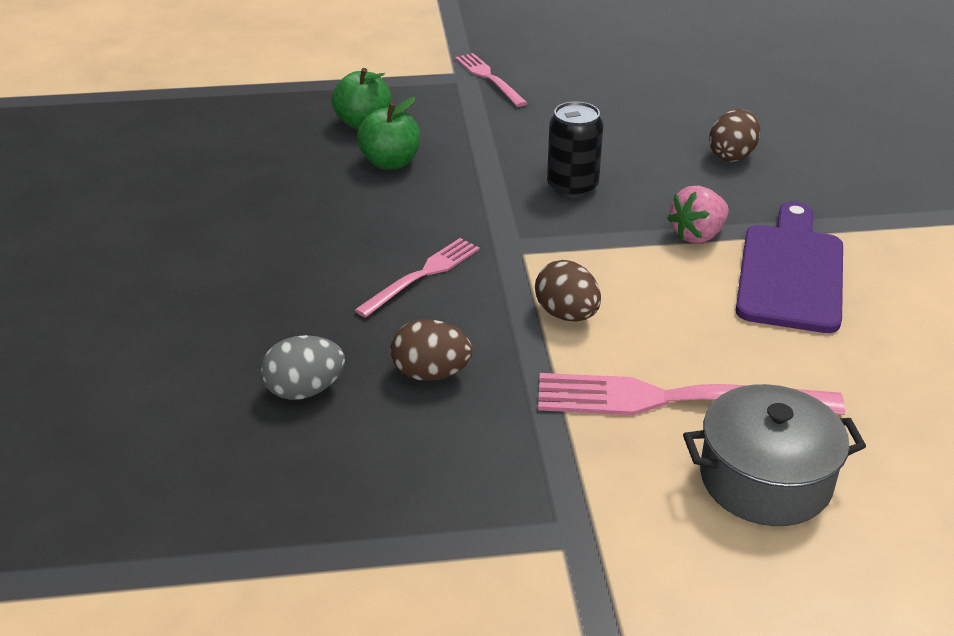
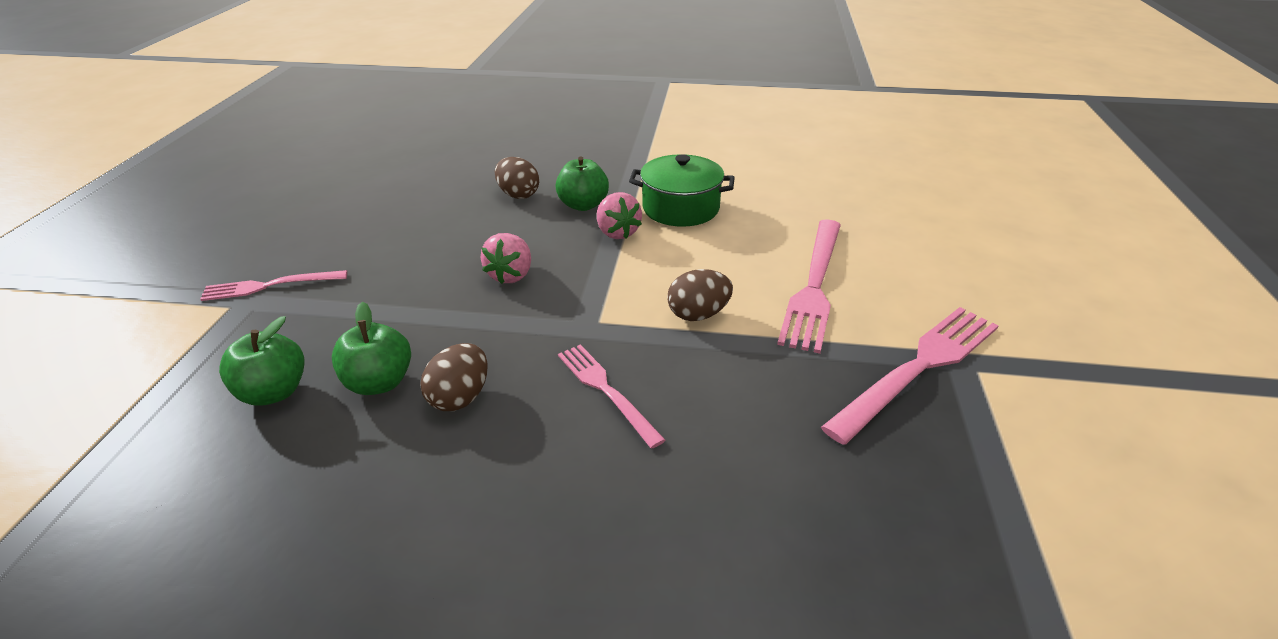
camera: 75 degrees left, 0 degrees up
(305, 390) = (774, 507): grey egg -> none
(431, 373) = (762, 408): brown egg -> brown egg (460, 397)
(544, 492) = (918, 368): none -> pink fork
(572, 187) = (511, 275): black can -> pink strawberry
(742, 201) = (583, 205): none -> green apple
(765, 479) = (898, 269): grey pot -> none
(790, 272) = (680, 208): purple cutting board -> green pot

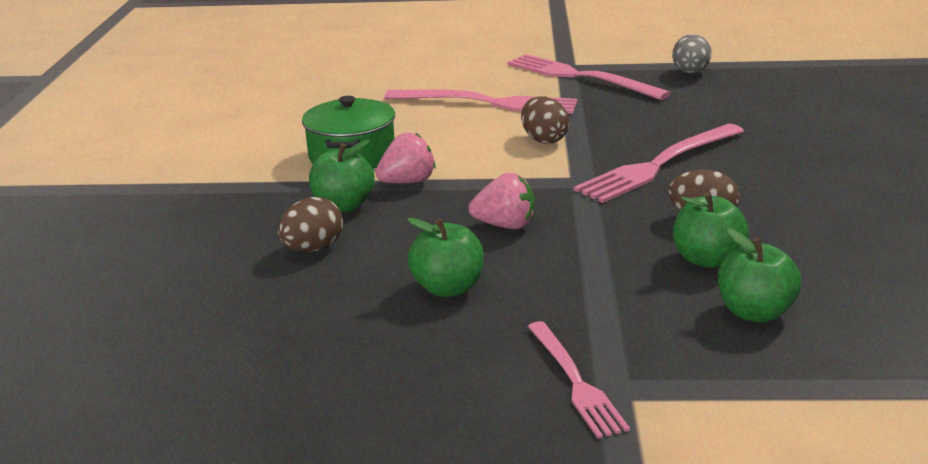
camera: 95 degrees left, 10 degrees down
(427, 244) = (448, 288): none -> green apple
(606, 391) = (659, 165): pink fork -> pink fork, size x1.65
(962, 495) = (690, 73): none -> grey egg

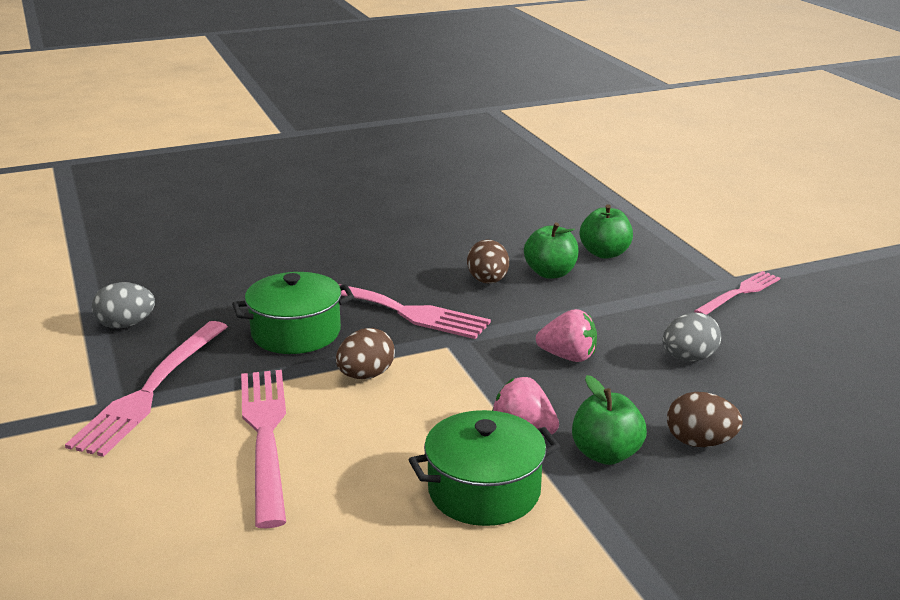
camera: 115 degrees left, 0 degrees up
(448, 288) = (688, 358): green apple -> grey egg
(505, 225) = (568, 357): pink strawberry -> pink strawberry turned 120 degrees clockwise
(637, 123) = (296, 333): none -> green pot

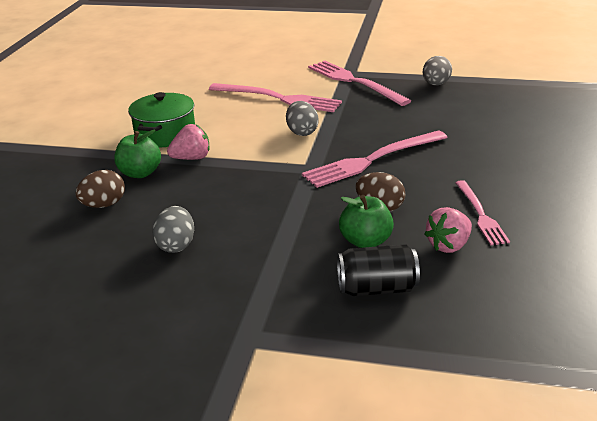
camera: 125 degrees right, 5 degrees up
(296, 333) = (375, 124): green pot -> none
(366, 375) = (302, 132): brown egg -> grey egg
(568, 357) = (240, 199): pink strawberry -> pink strawberry (449, 245)
(605, 253) = (377, 288): green apple -> black can
(739, 293) = (223, 328): pink fork -> pink fork (480, 214)

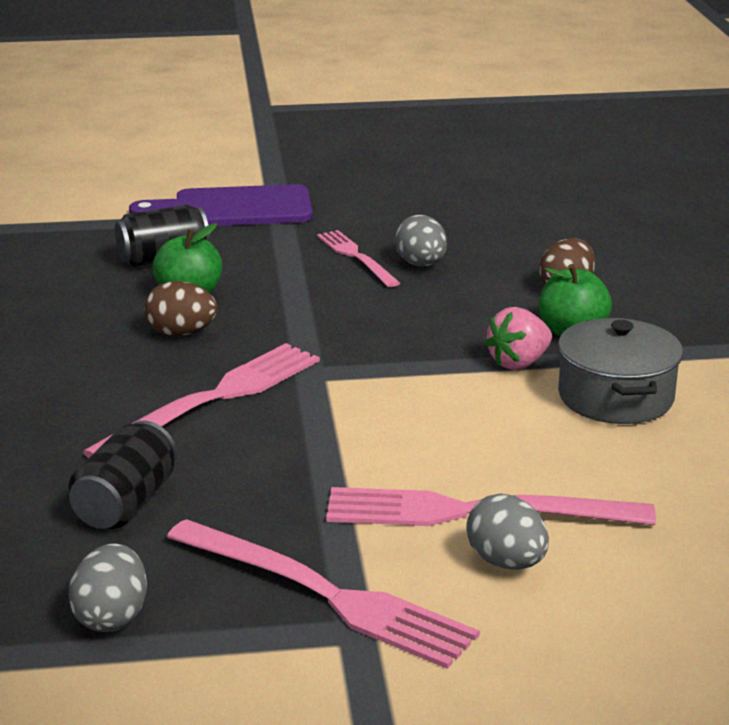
camera: 160 degrees right, 5 degrees down
(165, 134) = (615, 397): green pot -> grey pot
(287, 358) = (234, 209): none -> purple cutting board
(302, 132) = (367, 435): grey egg -> grey egg (506, 562)
(427, 118) = (126, 504): none -> black can
(449, 245) = (82, 304): pink strawberry -> none
(480, 214) = (37, 343): pink fork -> pink fork (356, 257)

